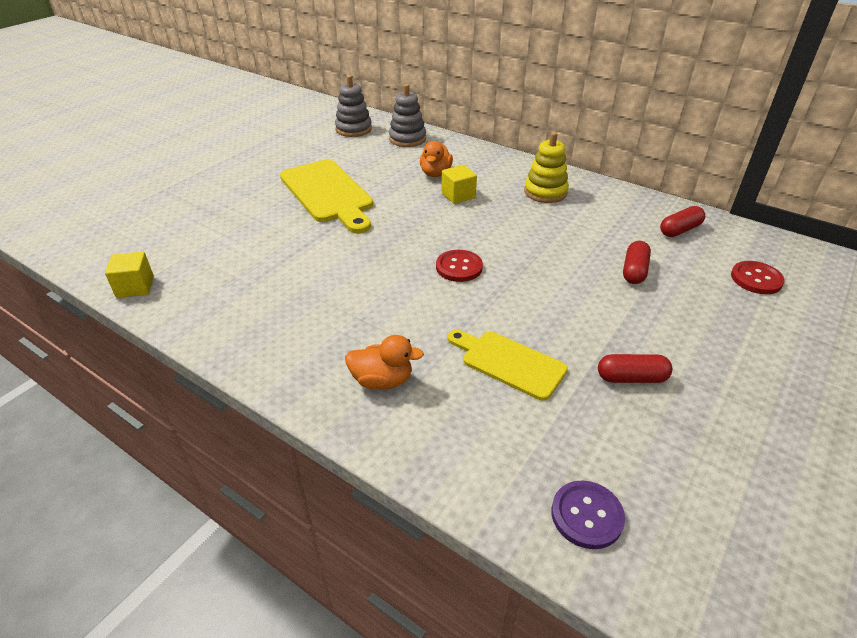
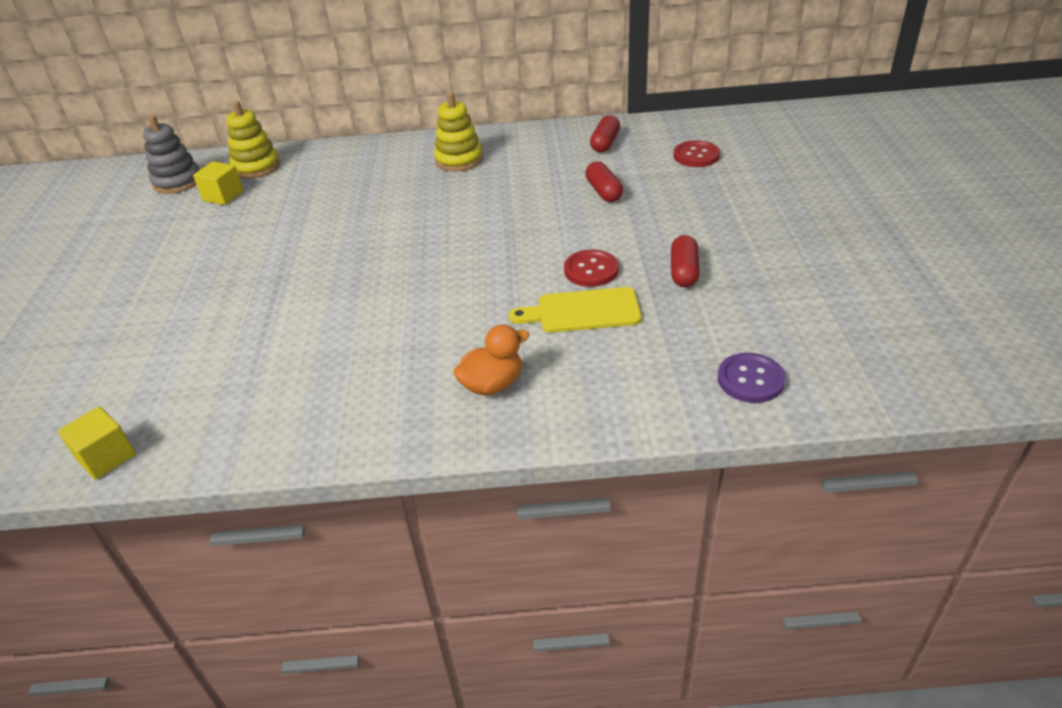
camera: 35 degrees left, 0 degrees up
(328, 194) = (231, 257): yellow cutting board -> none
(407, 139) = (256, 167): grey stacking toy -> yellow stacking toy
(435, 173) = (329, 188): orange duck -> none
(458, 195) = (378, 198): yellow cube -> yellow cube (223, 196)
(459, 267) = (453, 259): red button -> red button (591, 270)
(631, 378) = (684, 271): red capsule -> red capsule turned 45 degrees counterclockwise

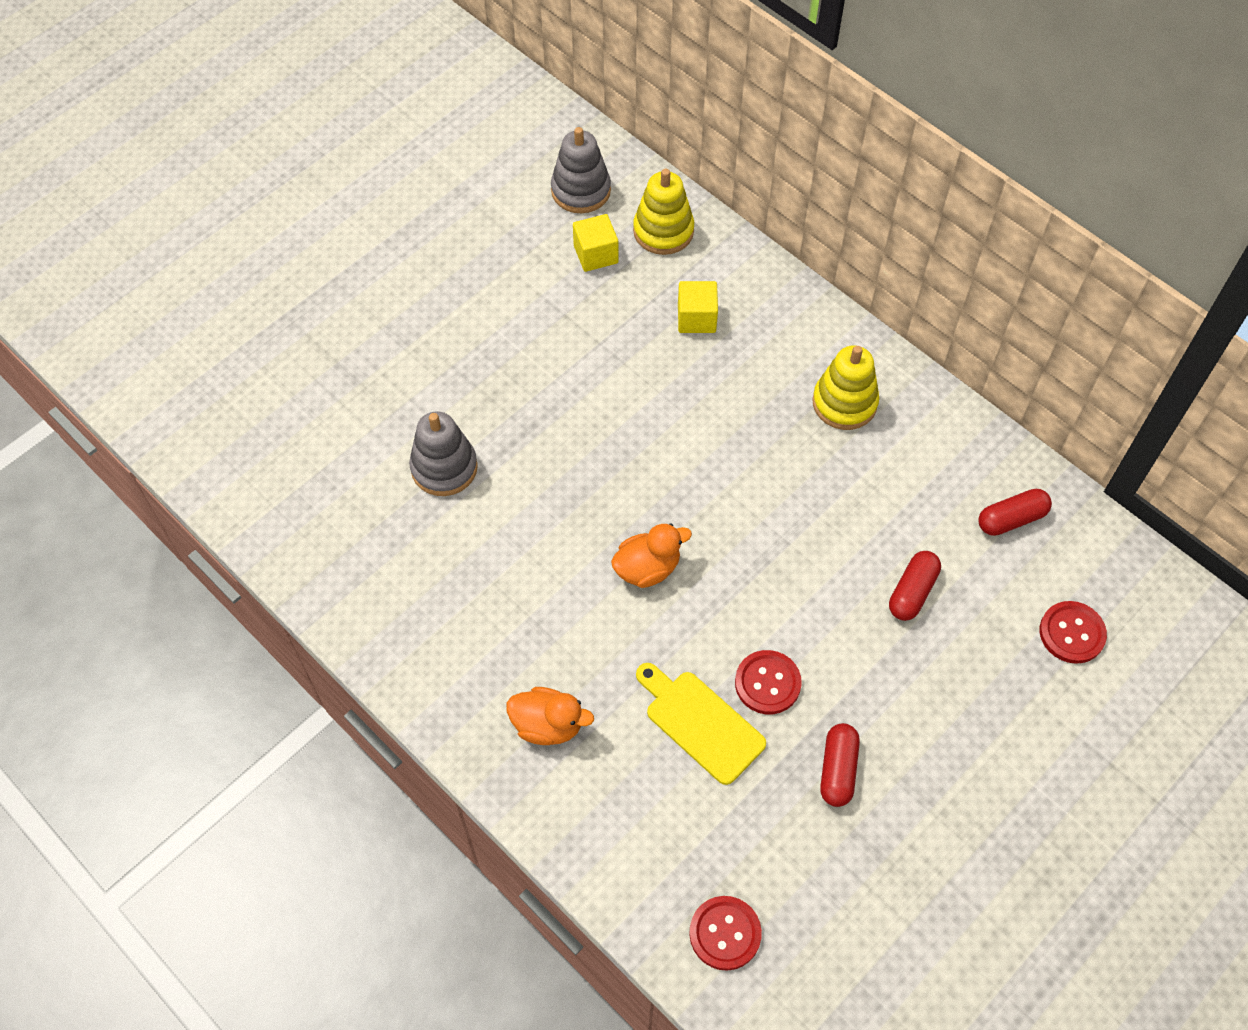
camera: 45 degrees right, 20 degrees up
(106, 457) = (260, 520): yellow cube -> yellow cube (696, 318)
(238, 332) = (444, 468): none -> grey stacking toy
(447, 279) = (647, 568): none -> orange duck
(684, 271) = (838, 770): red capsule -> red capsule turned 45 degrees counterclockwise
(750, 379) = (725, 933): purple button -> red button

